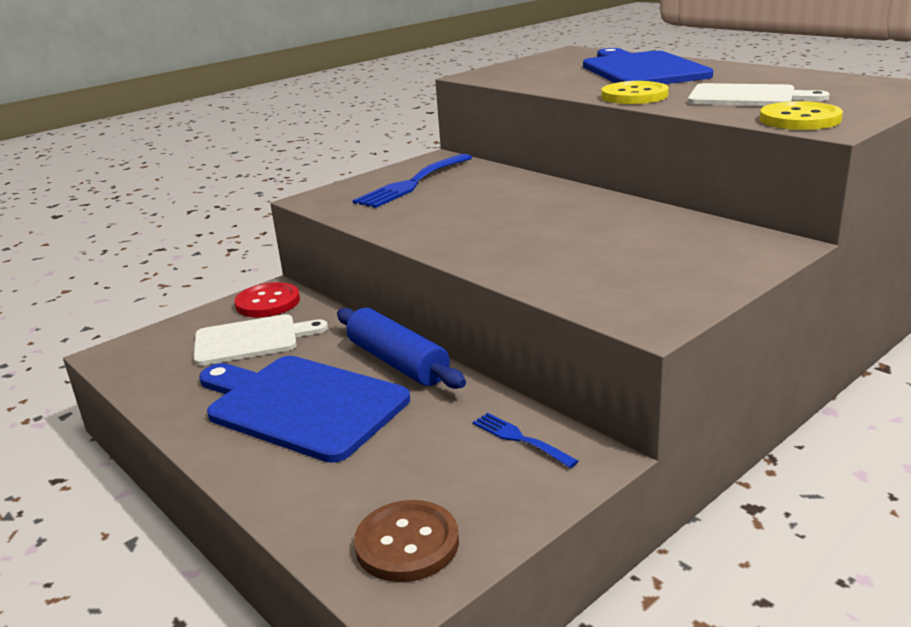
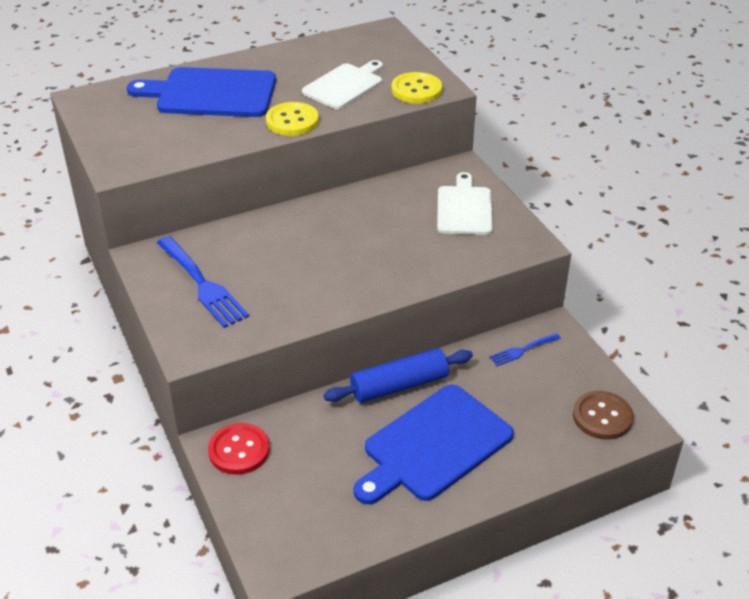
camera: 75 degrees left, 15 degrees up
(251, 340) = (309, 467): white cutting board -> white cutting board (464, 208)

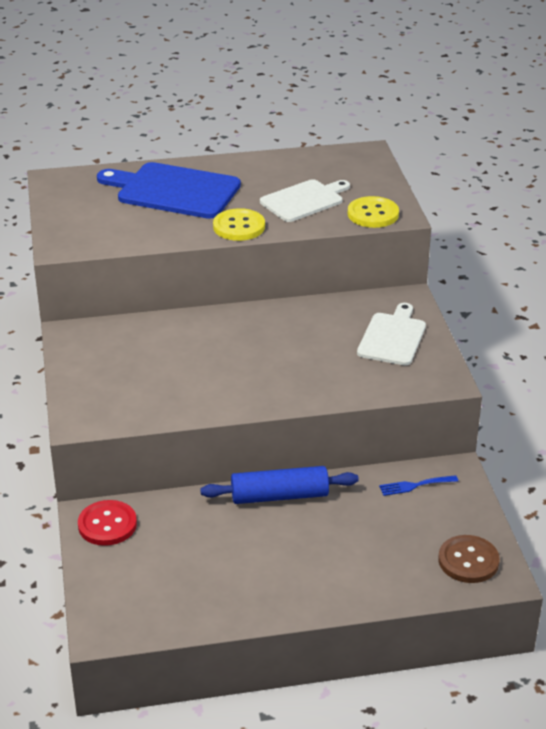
camera: 15 degrees right, 5 degrees down
(203, 284) = (114, 366): blue fork -> none
(434, 445) = (290, 555): blue cutting board -> none

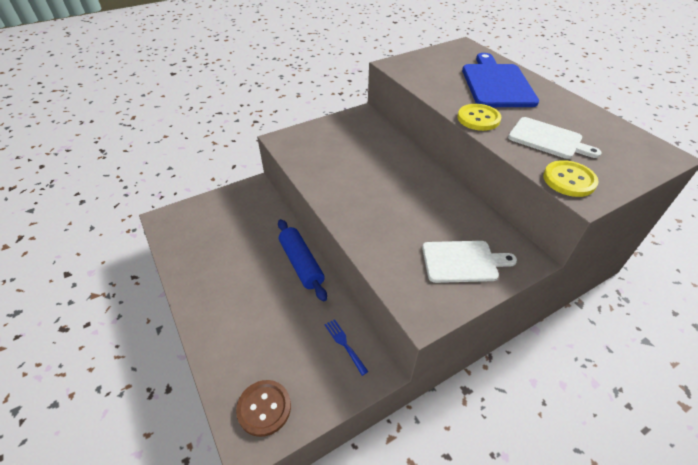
camera: 70 degrees right, 10 degrees up
(107, 525) = (249, 195): red button -> none

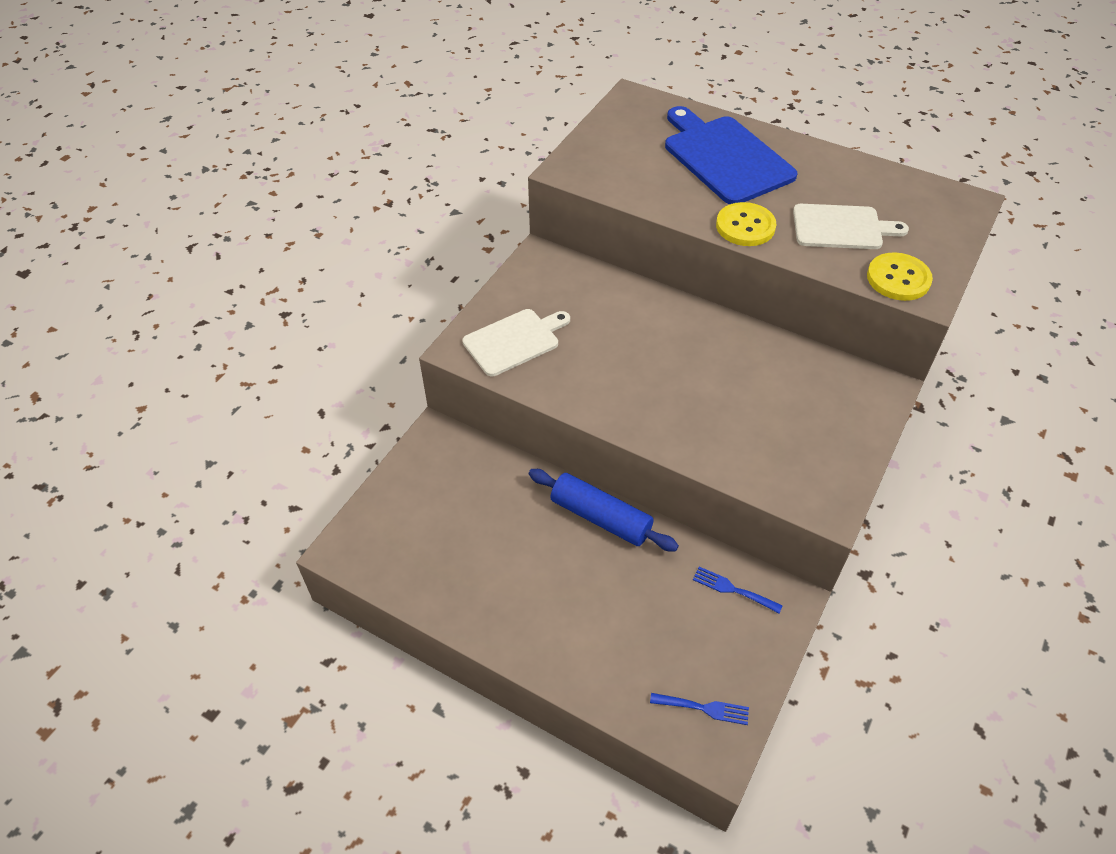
camera: 30 degrees left, 5 degrees up
(264, 408) = (704, 708): brown button -> blue fork
(462, 261) = (823, 424): white cutting board -> white cutting board (514, 341)

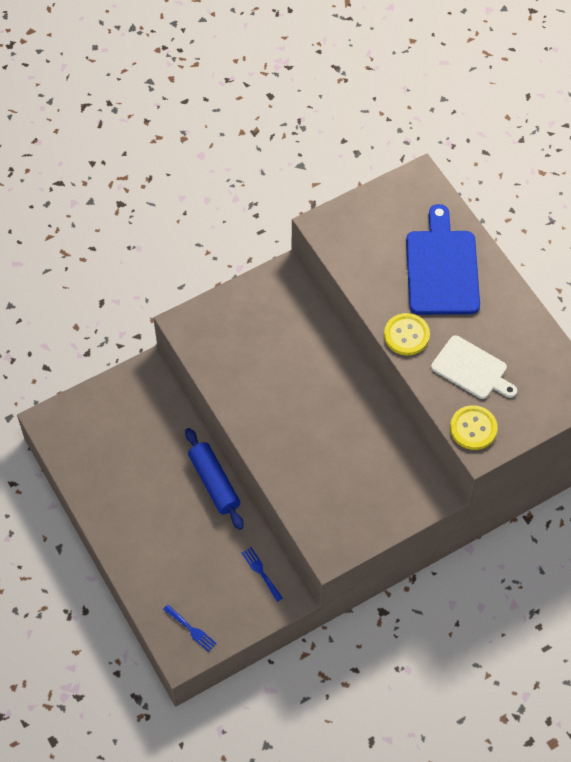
camera: 30 degrees right, 10 degrees up
(514, 341) = (221, 335): white cutting board -> none

